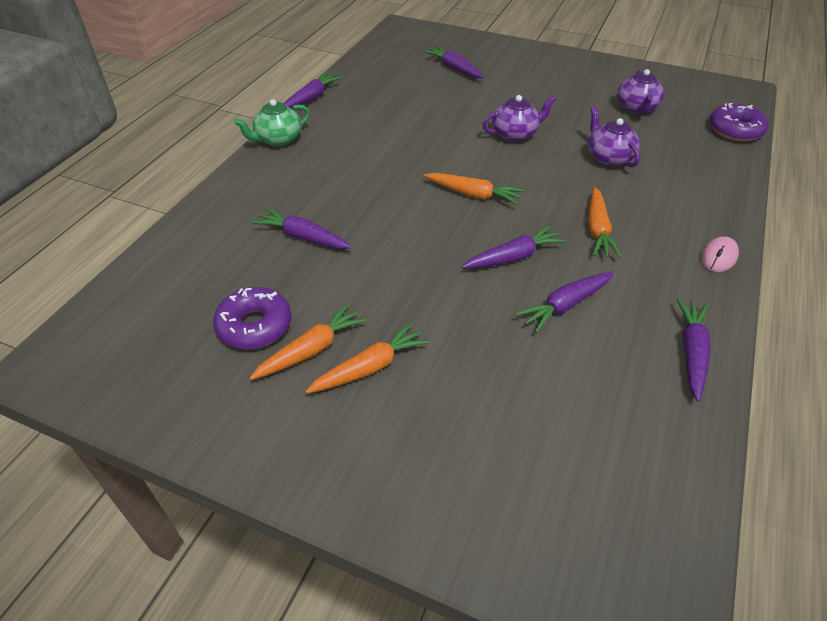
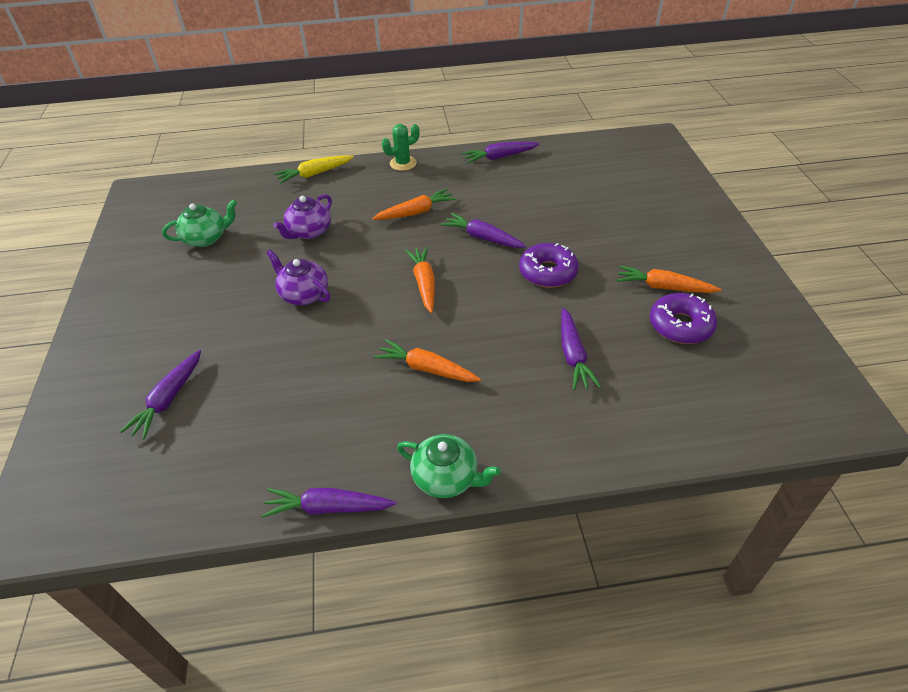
camera: 120 degrees left, 0 degrees up
(369, 367) = (644, 257): orange carrot -> orange carrot (427, 369)
(565, 305) = (507, 204): purple carrot -> none
(636, 108) = (206, 238): purple teapot -> green teapot
(718, 257) = (403, 163): pink mouse -> green cactus
(726, 187) = (315, 174): none -> yellow carrot
(735, 130) = (220, 184): purple donut -> purple donut (547, 272)

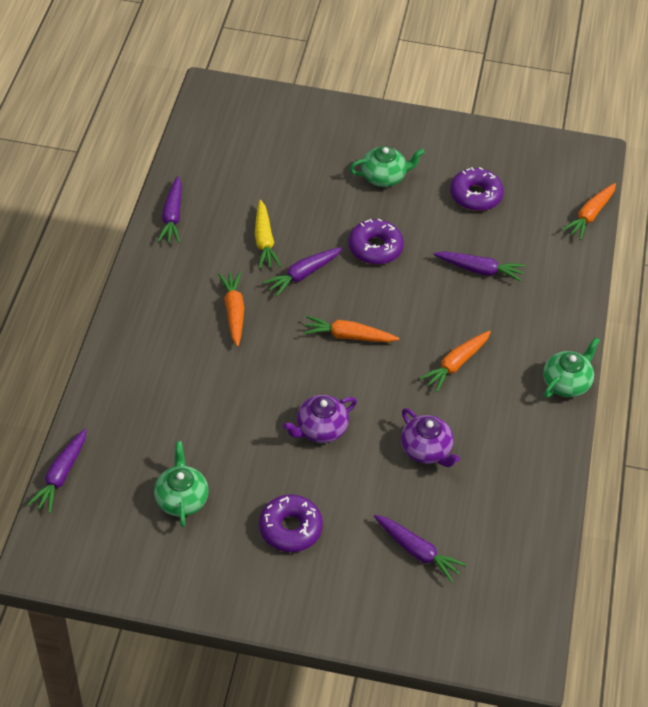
camera: 75 degrees left, 5 degrees up
(185, 305) = (290, 528): none -> purple donut
(309, 232) = (219, 406): purple teapot -> purple teapot (426, 450)
(315, 174) = (107, 380): yellow carrot -> yellow carrot (264, 241)
(328, 508) = (568, 458): purple carrot -> purple carrot (61, 475)
(403, 163) = (134, 297): green cactus -> none
(646, 254) = (384, 177): none -> green teapot
(663, 287) = (429, 185): orange carrot -> orange carrot (590, 215)

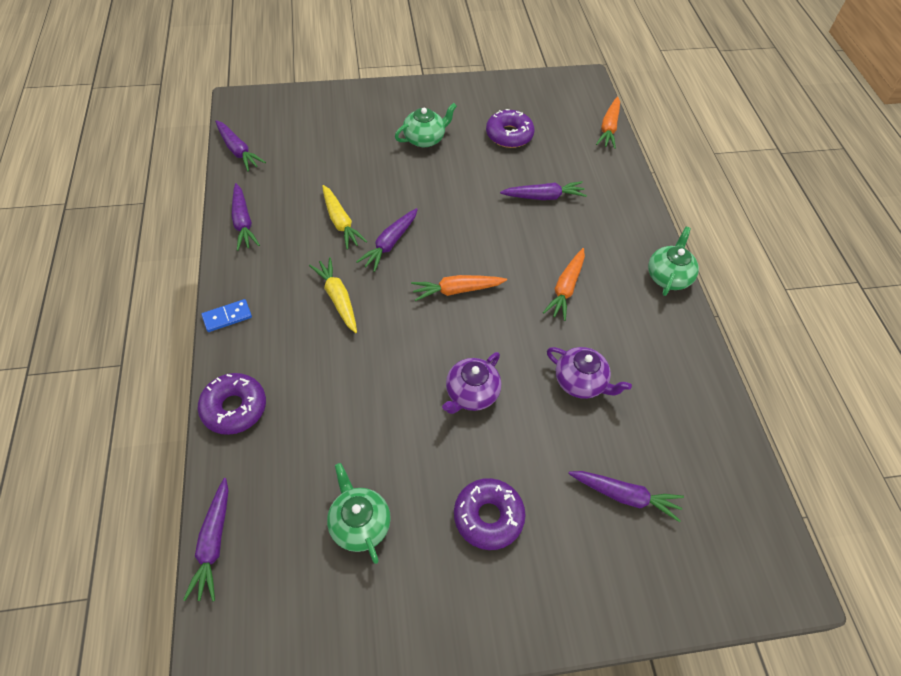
camera: 20 degrees left, 5 degrees up
(129, 300) = (227, 317): none -> blue domino
(191, 142) = (238, 150): none -> purple carrot
(234, 312) = (337, 298): orange carrot -> yellow carrot
(375, 248) = (444, 201): purple donut -> purple donut (234, 408)

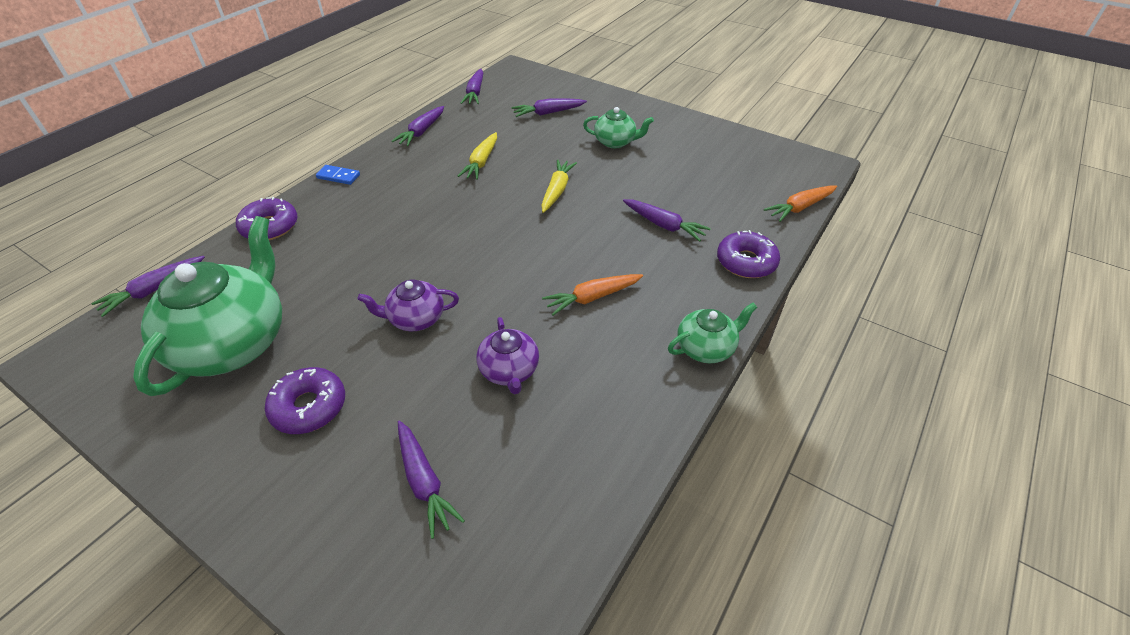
camera: 45 degrees right, 10 degrees down
(337, 298) = (415, 204): yellow carrot -> yellow carrot (557, 191)
(359, 523) = (233, 343): green teapot -> green teapot, size x2.03
(390, 243) = (496, 192): purple carrot -> purple carrot (548, 113)
(457, 290) = (502, 247): orange carrot -> none
(509, 135) = (692, 170): purple donut -> purple donut (746, 262)

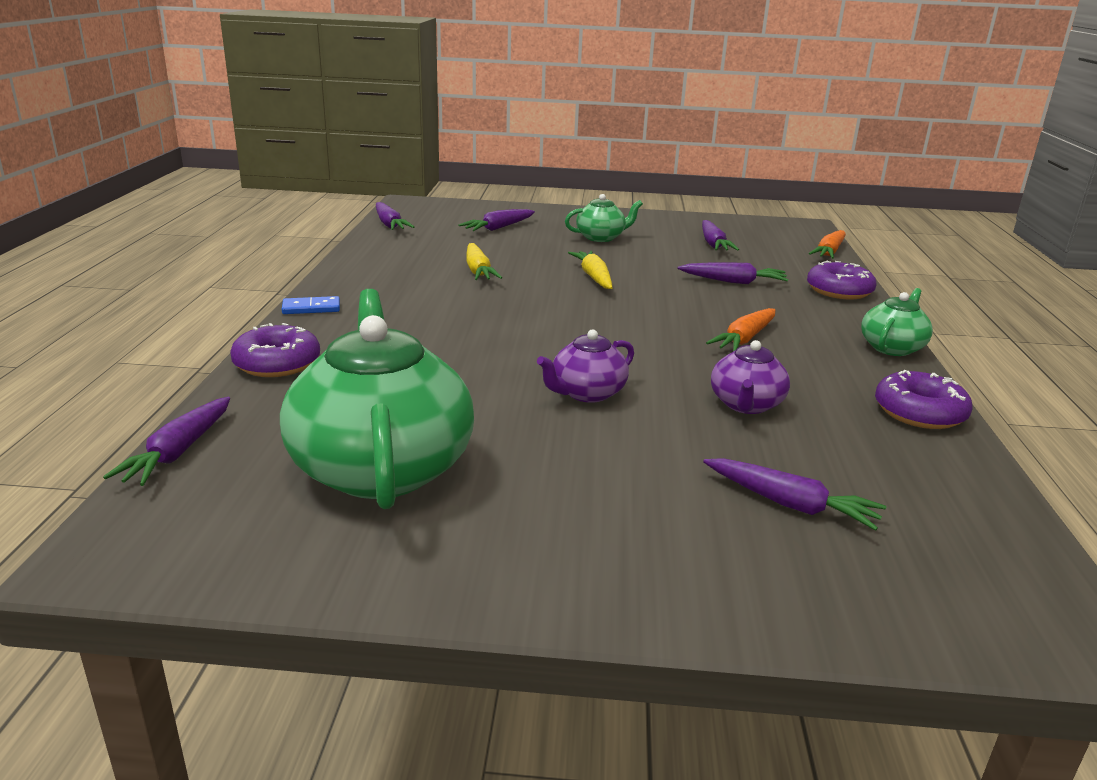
camera: 30 degrees left, 20 degrees down
(309, 407) = (570, 490): purple donut -> purple donut (919, 412)
(422, 132) = (368, 260): purple carrot -> purple carrot (713, 244)
(509, 371) = (746, 405): purple teapot -> purple teapot turned 60 degrees clockwise

